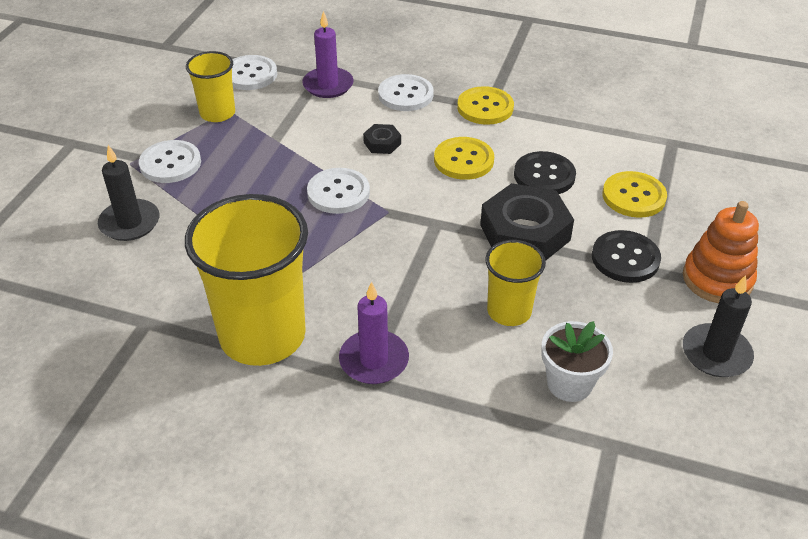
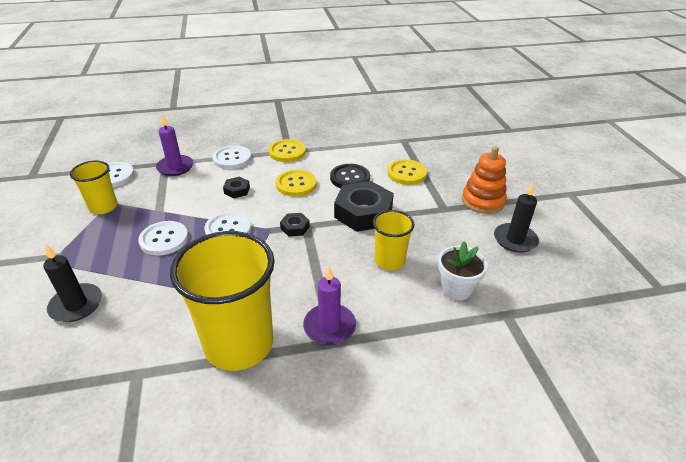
camera: 30 degrees left, 5 degrees down
(170, 163) = (86, 251): white button -> white button (164, 239)
(420, 220) = (295, 227): none -> black nut
(625, 258) = (429, 207): black button -> none

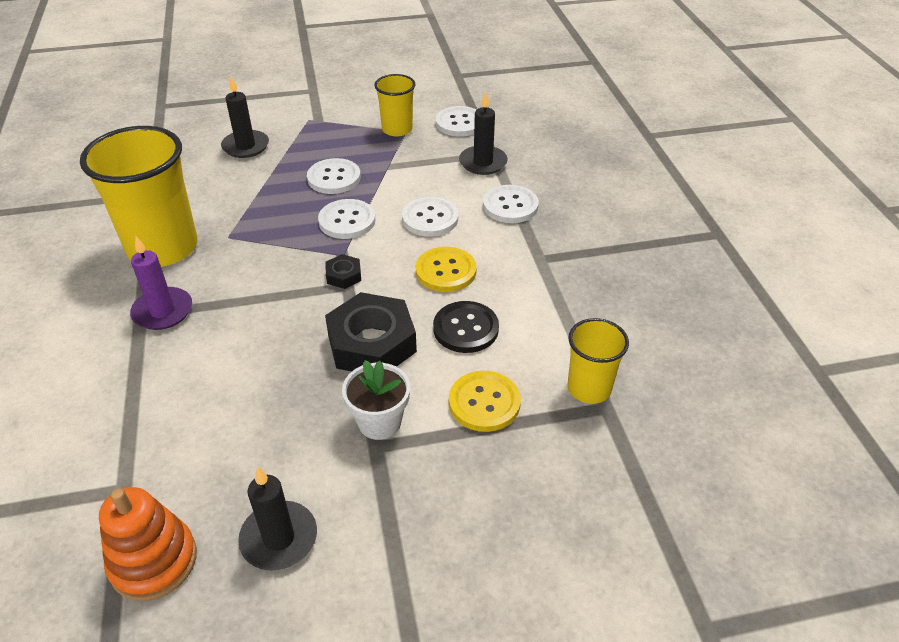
camera: 90 degrees right, 5 degrees up
(175, 167) = (483, 162): purple candle -> black candle
(237, 190) = (430, 218): black nut -> white button
(287, 152) = (537, 257): yellow button -> none
(389, 261) = (259, 368): yellow cup -> yellow cup (589, 388)
(456, 289) = (187, 437): white flower pot -> white flower pot (379, 422)
(482, 201) = (395, 509): orange stacking toy -> orange stacking toy (153, 561)

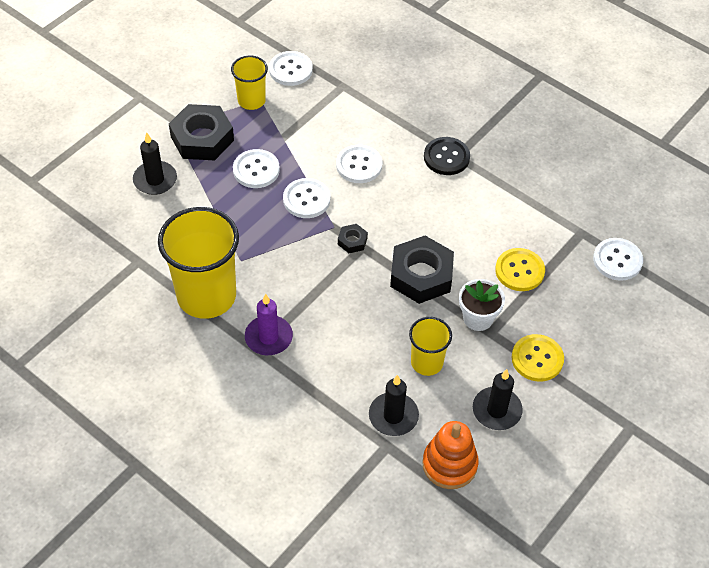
camera: 40 degrees left, 10 degrees up
(321, 136) = (202, 138): none -> black nut
(446, 271) = (411, 199): yellow button -> yellow button (537, 359)
(465, 328) = (463, 231): black button -> black button (446, 157)
(483, 162) = (344, 98): black candle -> black candle (393, 416)
(510, 206) = (399, 125): white button -> white button (617, 260)
(589, 388) = (563, 227): yellow cup -> yellow cup (427, 362)

